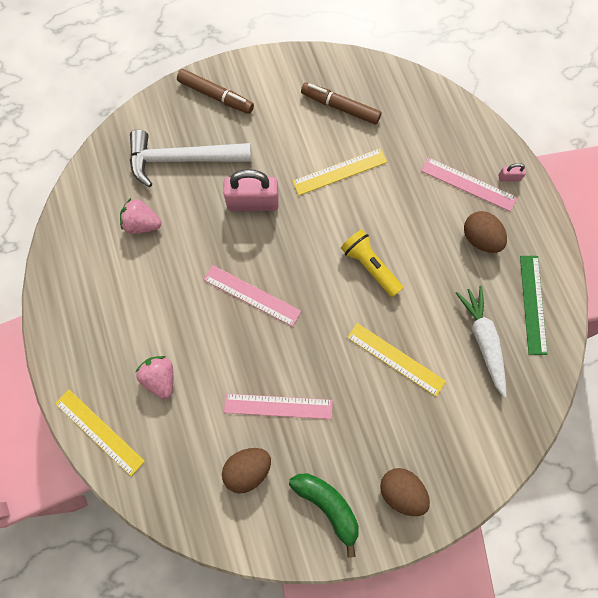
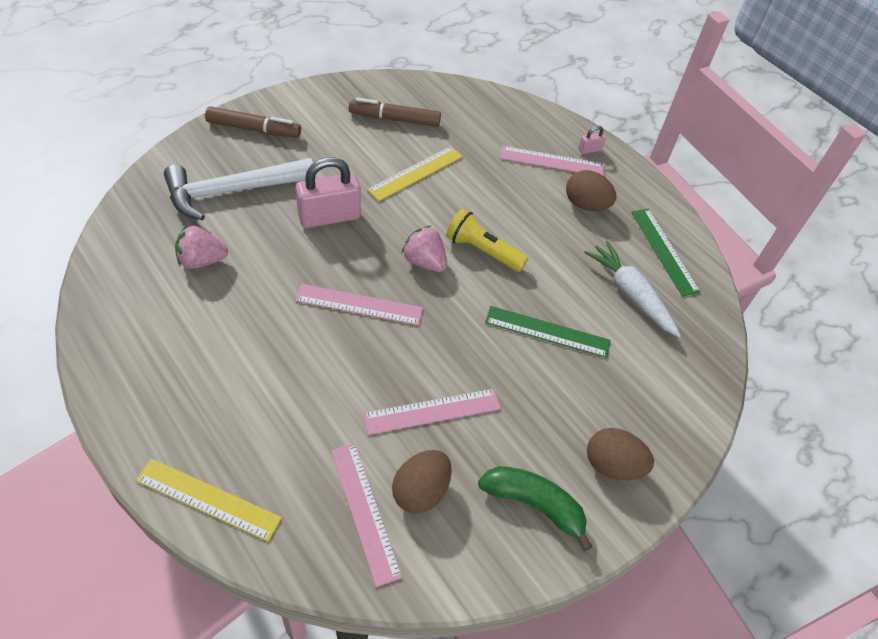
camera: 25 degrees left, 20 degrees down
(160, 378) = (273, 417): pink strawberry -> pink strawberry (424, 261)
(203, 473) = (364, 511): none -> pink ruler
(395, 359) = (547, 331): yellow ruler -> green ruler

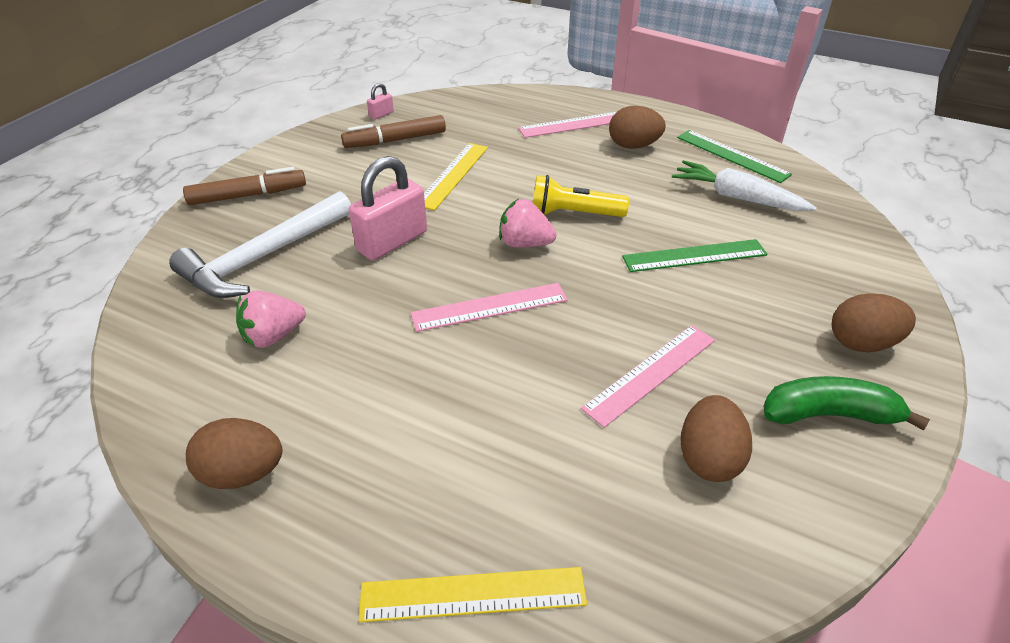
camera: 20 degrees left, 10 degrees down
(127, 353) = (243, 473): none -> brown egg
(364, 511) = (668, 510): pink ruler -> none
(589, 150) = (598, 106): pink padlock -> pink padlock (381, 114)

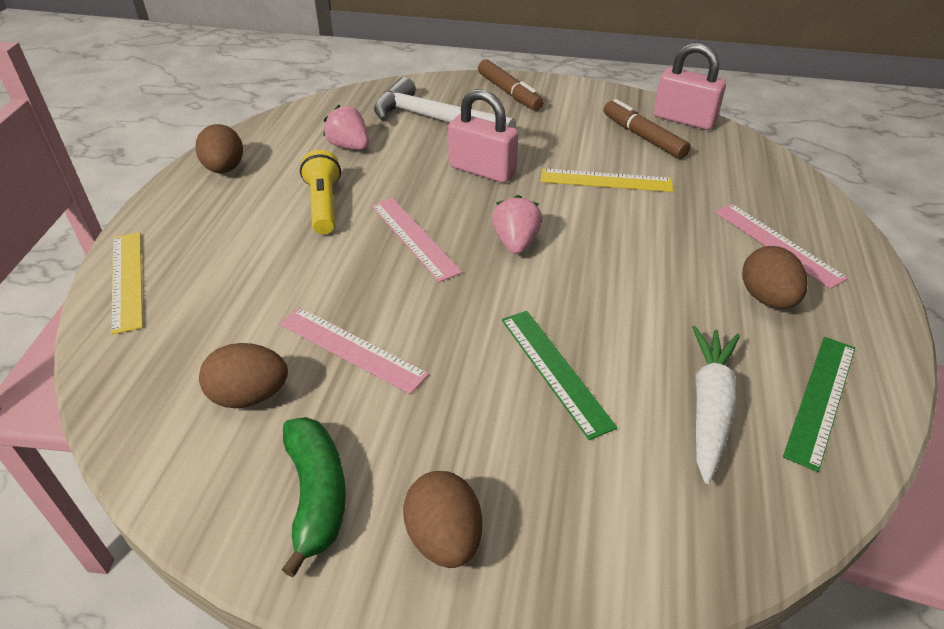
camera: 75 degrees right, 0 degrees up
(381, 114) = (684, 119): pink padlock -> pink padlock, size x2.26
(573, 214) = (585, 267): yellow flashlight -> yellow flashlight (323, 205)

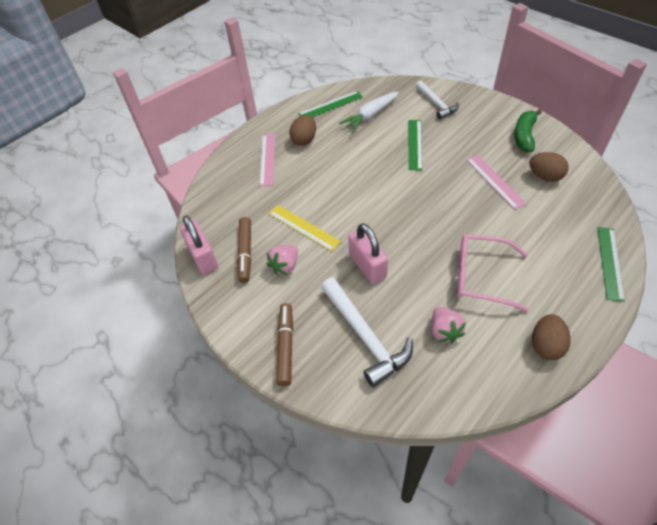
camera: 145 degrees left, 10 degrees up
(127, 280) = (610, 262): yellow ruler -> green ruler
(323, 205) = (482, 276): yellow flashlight -> pink glasses
(414, 238) = (438, 230): pink ruler -> none
(444, 538) = (485, 113): brown egg -> none
(516, 243) = (386, 206): pink strawberry -> pink strawberry (285, 266)
(590, 515) = (436, 104): none -> white hammer

